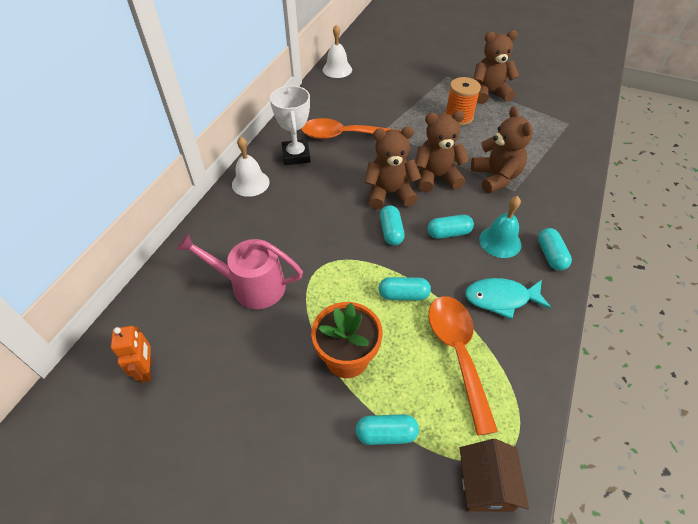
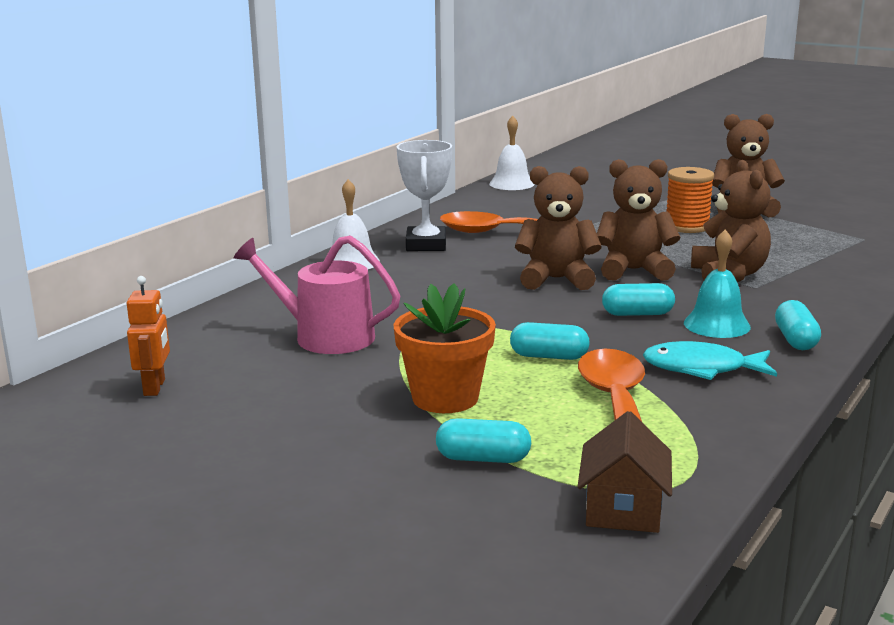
camera: 10 degrees right, 30 degrees down
(391, 232) = (548, 308): turquoise capsule -> none

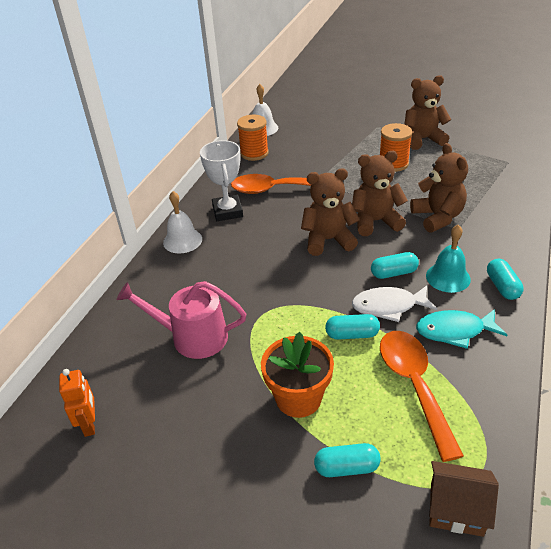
camera: 10 degrees left, 20 degrees up
(488, 202) = (254, 153): none -> orange spool
(614, 339) = (388, 306): none -> white fish
(623, 509) = (456, 509): brown house -> brown house turned 75 degrees counterclockwise

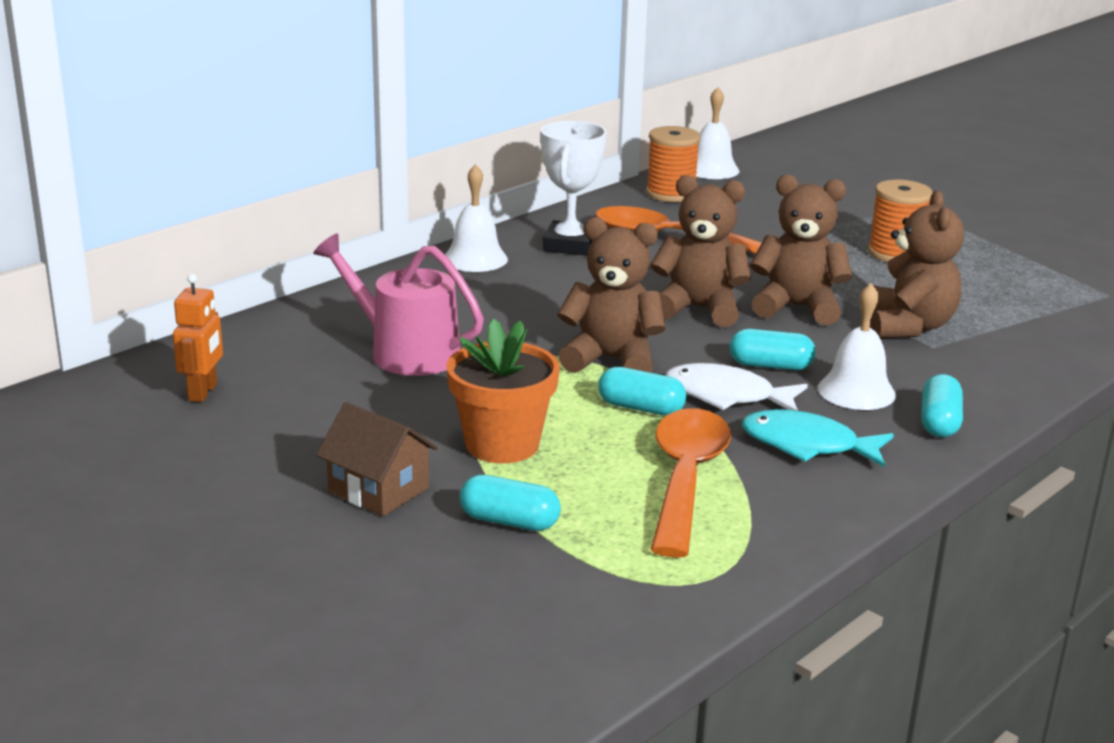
camera: 20 degrees right, 15 degrees down
(422, 139) = (978, 237): brown teddy bear -> brown teddy bear (611, 360)
(448, 277) = (856, 391): turquoise bell -> white bell
(456, 509) = (630, 600): brown house -> brown house (378, 490)

